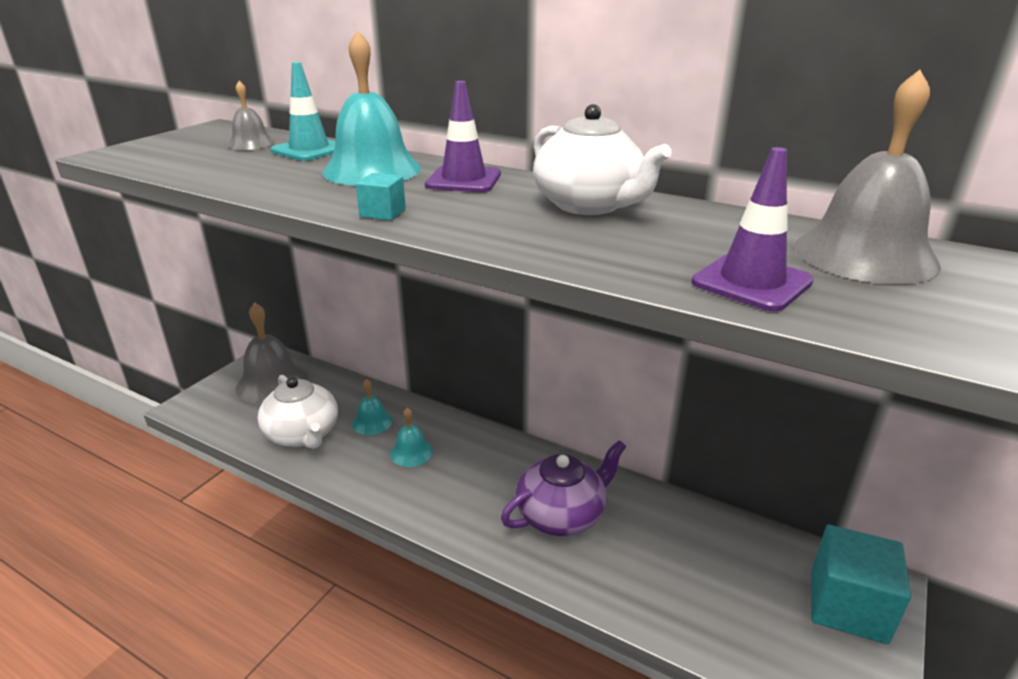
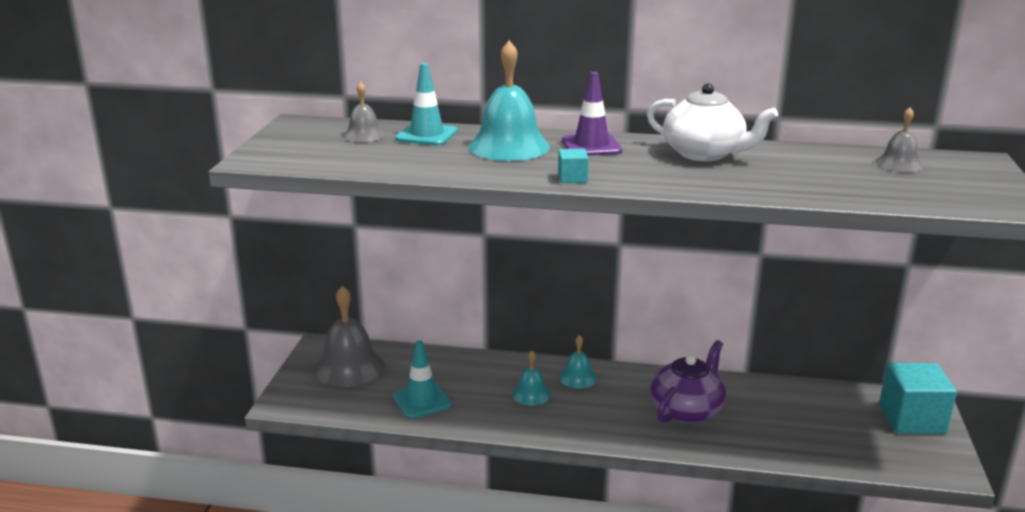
camera: 20 degrees left, 5 degrees down
(303, 434) = (422, 401): white teapot -> turquoise traffic cone
(372, 422) = (476, 379): turquoise bell -> turquoise bell (577, 377)
(751, 282) = (854, 189): purple traffic cone -> none
(865, 255) = (899, 164): grey bell -> grey bell, size x0.53

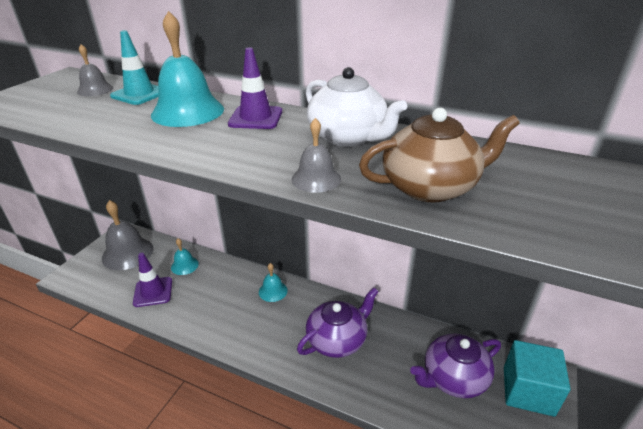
camera: 15 degrees right, 10 degrees up
(422, 401) = (153, 292): turquoise traffic cone -> purple traffic cone
(531, 394) = (231, 300): turquoise bell -> turquoise bell (184, 265)
(572, 178) = (198, 152): turquoise cube -> none
(814, 182) = (430, 187): none -> brown teapot
(832, 421) = (453, 378): none -> purple teapot
(899, 164) = (543, 173): grey bell -> grey bell (316, 179)

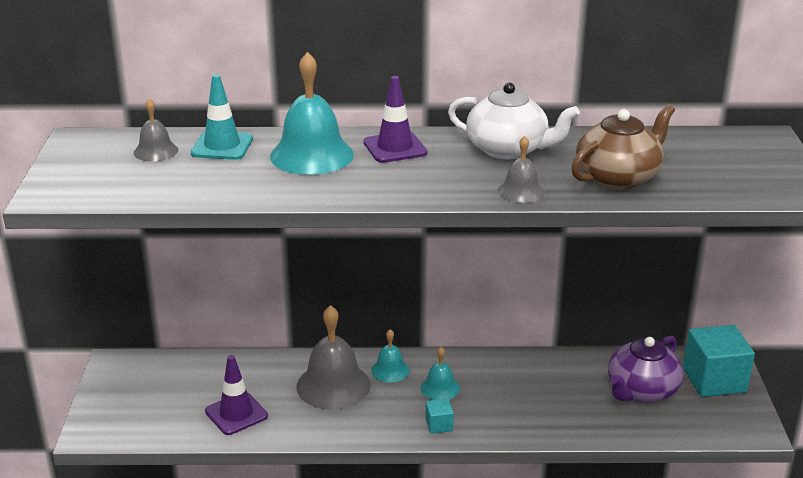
camera: 25 degrees left, 5 degrees down
(127, 253) = (151, 383): grey bell -> grey bell (333, 385)
(184, 265) = (249, 375): turquoise bell -> turquoise bell (440, 388)
(272, 350) = (439, 425): none -> turquoise cube
(337, 340) = (503, 394): purple teapot -> none

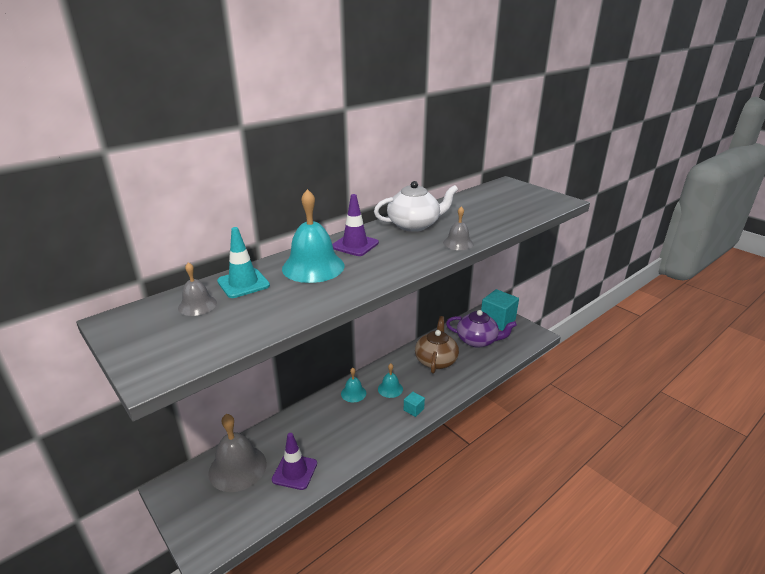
camera: 40 degrees left, 0 degrees up
(333, 385) = (333, 419): grey bell -> grey bell (237, 468)
(618, 177) = (486, 220): brown teapot -> brown teapot (436, 360)
(641, 391) = (477, 340): purple teapot -> purple teapot turned 75 degrees counterclockwise

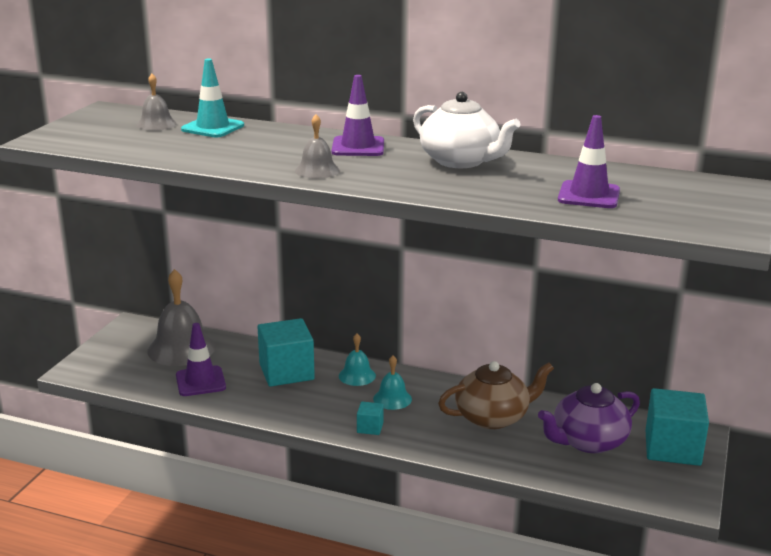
camera: 60 degrees right, 5 degrees down
(313, 267) = (280, 142): turquoise bell -> none
(321, 422) = (286, 372): none -> turquoise cube
(458, 243) = (439, 191): grey bell -> grey bell (317, 170)
(477, 340) = (588, 441): purple teapot -> purple teapot turned 75 degrees clockwise
(496, 212) = (589, 195): none -> purple traffic cone

